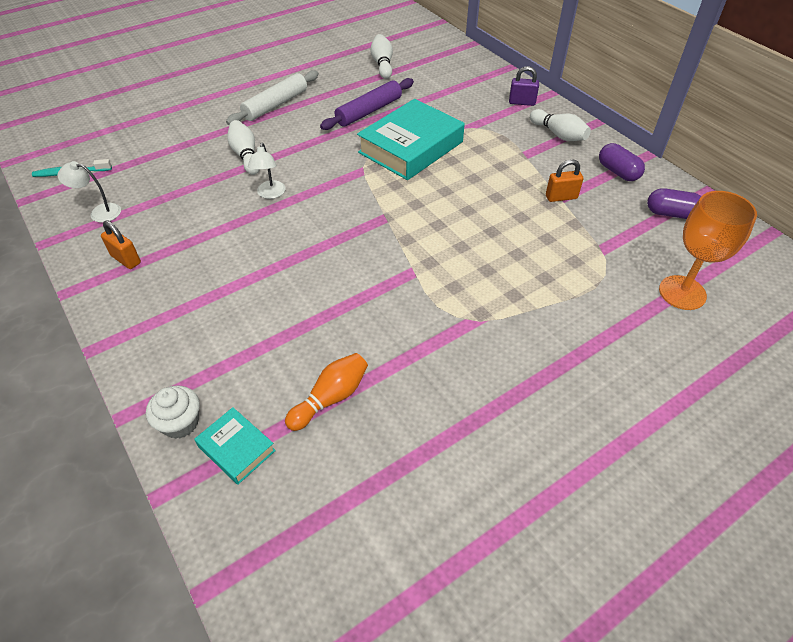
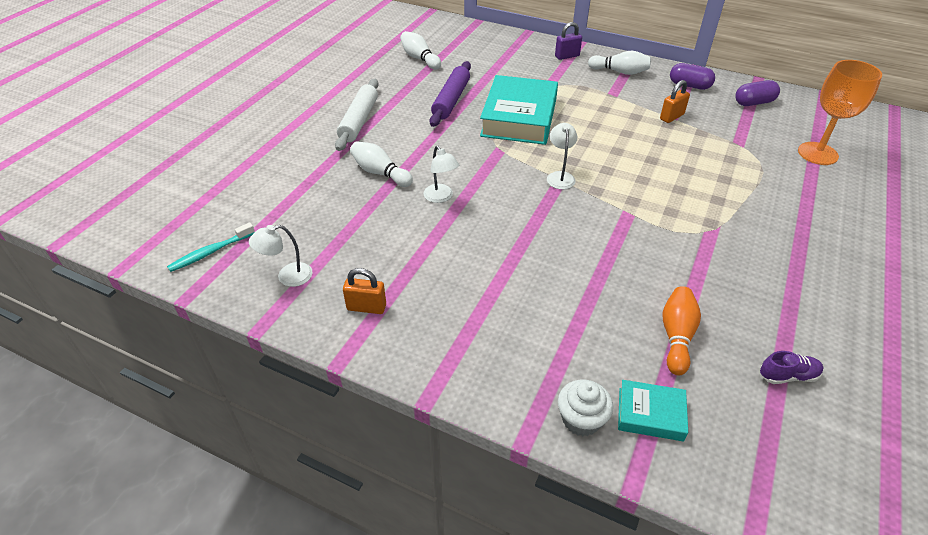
camera: 30 degrees left, 5 degrees down
(388, 214) = (560, 176): none -> white lamp
(390, 483) = (788, 376): none -> purple shoe

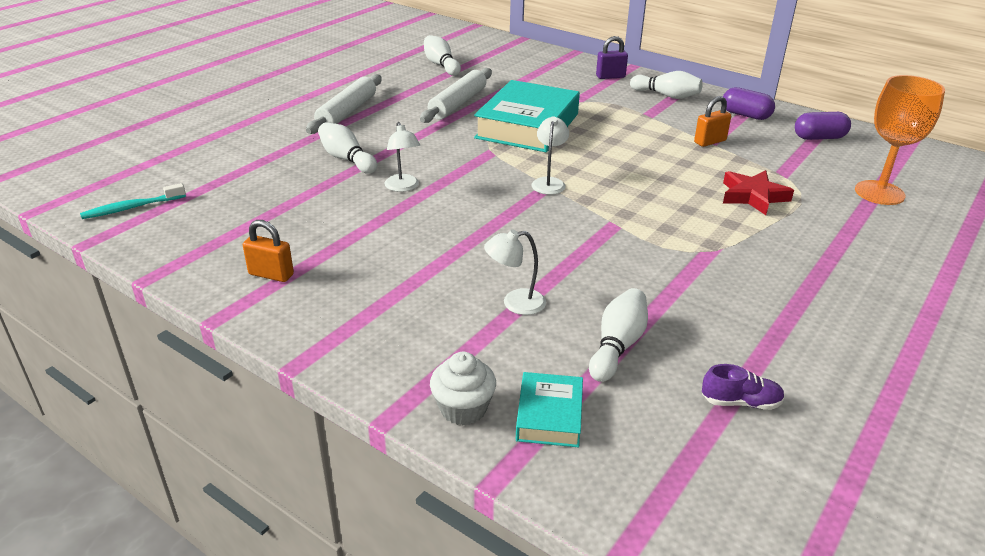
camera: 10 degrees right, 10 degrees down
(287, 276) = (200, 237): white lamp -> white lamp (515, 303)
(451, 100) = (458, 104): purple rolling pin -> white rolling pin
(650, 414) = (549, 415): turquoise book -> turquoise book turned 75 degrees clockwise
(676, 336) = (617, 346): orange bowling pin -> white bowling pin
(725, 170) = (753, 196): none -> red star

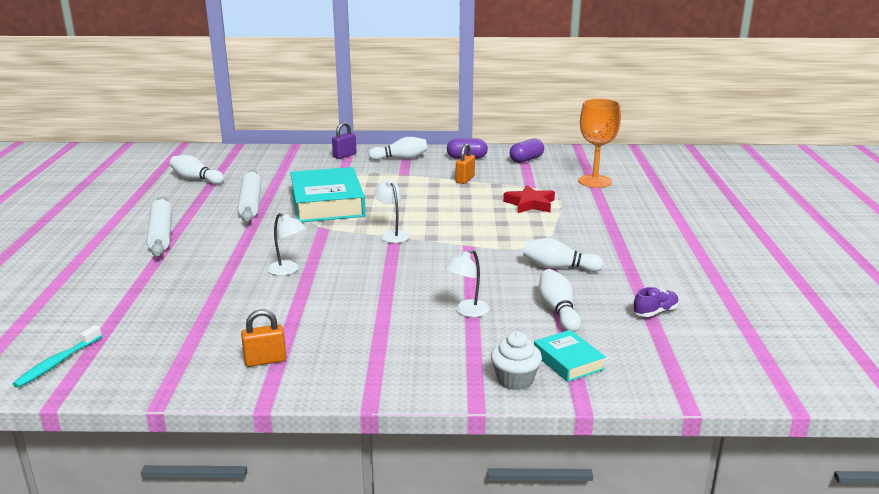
camera: 35 degrees left, 10 degrees down
(347, 159) = (212, 266): white bowling pin -> white bowling pin (558, 267)

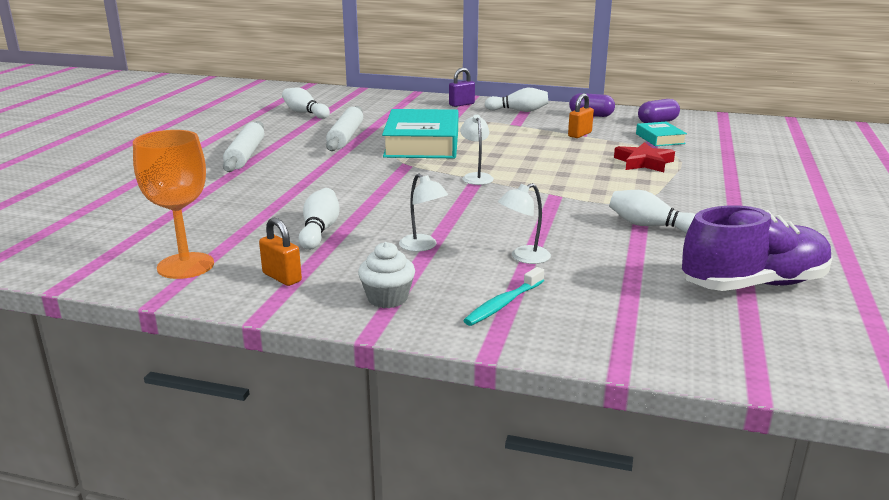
camera: 15 degrees right, 0 degrees up
(57, 363) = (84, 254): turquoise toothbrush -> turquoise toothbrush (503, 304)
(265, 360) = (282, 277): orange padlock -> orange padlock turned 45 degrees clockwise
(288, 270) = (350, 198): white lamp -> white lamp (423, 246)
(515, 380) = (547, 333): white cupcake -> white cupcake (387, 298)
(558, 311) = (631, 269): white bowling pin -> white bowling pin (319, 231)
(568, 361) = (621, 322): turquoise book -> turquoise book (660, 139)
(594, 181) = (730, 148): orange goblet -> orange goblet (185, 266)
(655, 312) = (753, 284): purple shoe -> purple shoe, size x2.37

